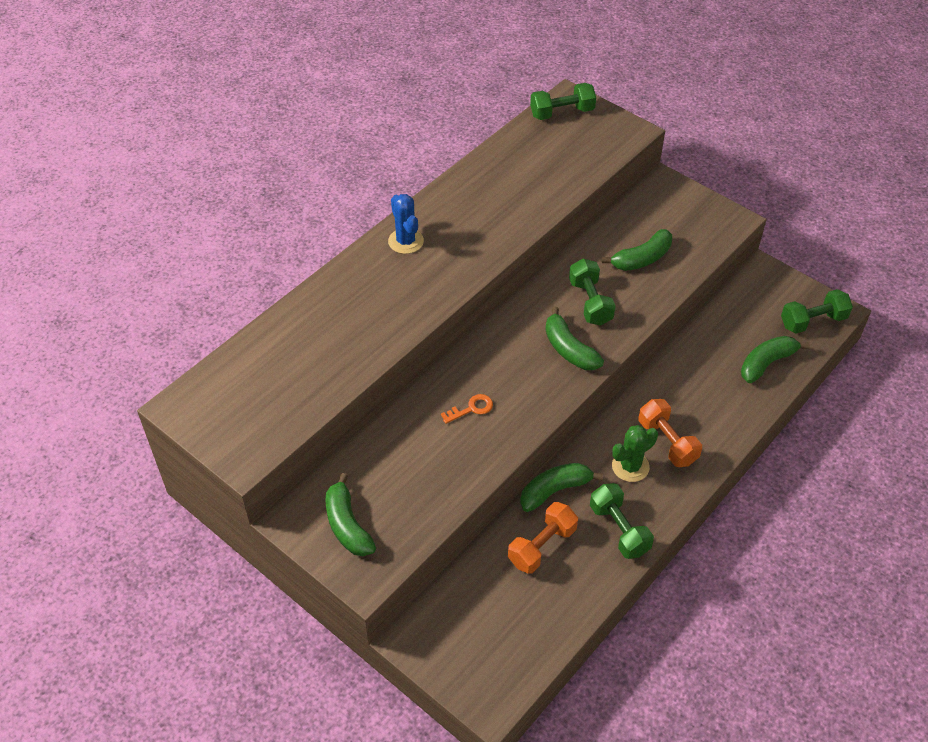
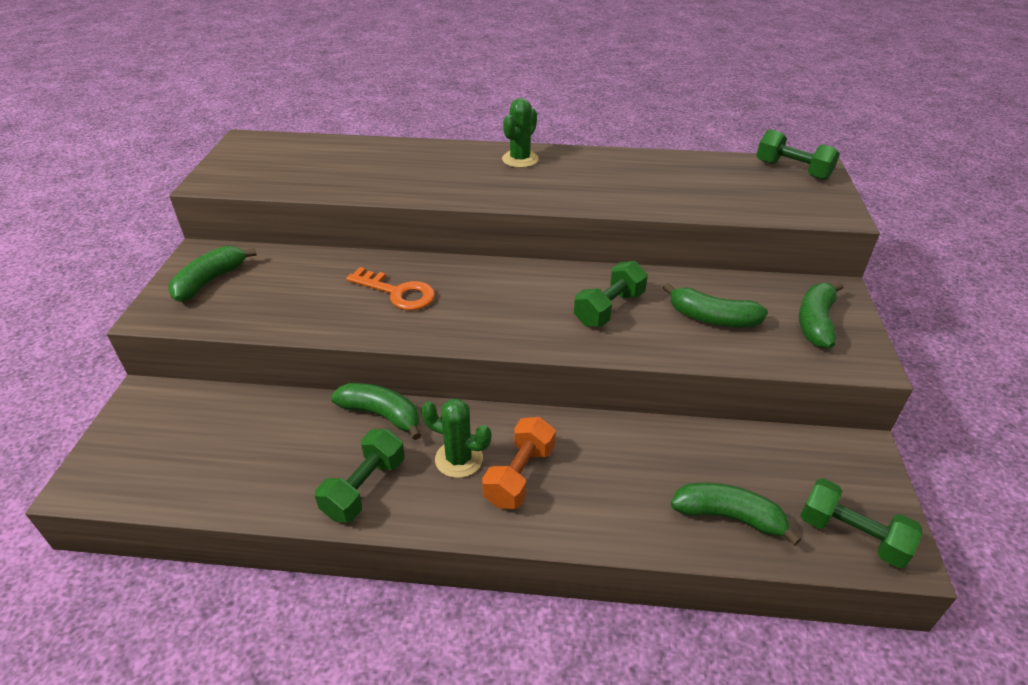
camera: 55 degrees right, 10 degrees down
(406, 241) = (520, 159): blue cactus -> green cactus
(471, 409) = (397, 292): orange key -> orange key, size x1.63
(542, 546) = (303, 436): orange dumbbell -> none
(569, 349) = (532, 320): green banana -> green banana (815, 322)

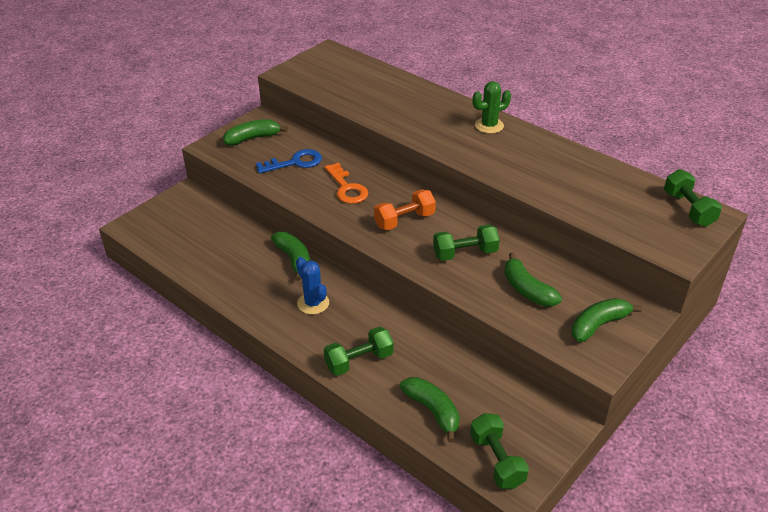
camera: 35 degrees right, 0 degrees up
(299, 289) = (294, 162): none -> blue key
(364, 488) = (252, 293): green dumbbell -> green dumbbell (359, 361)
(459, 459) = (313, 303): green cactus -> blue cactus
(519, 475) = (337, 328): orange dumbbell -> orange dumbbell (404, 220)

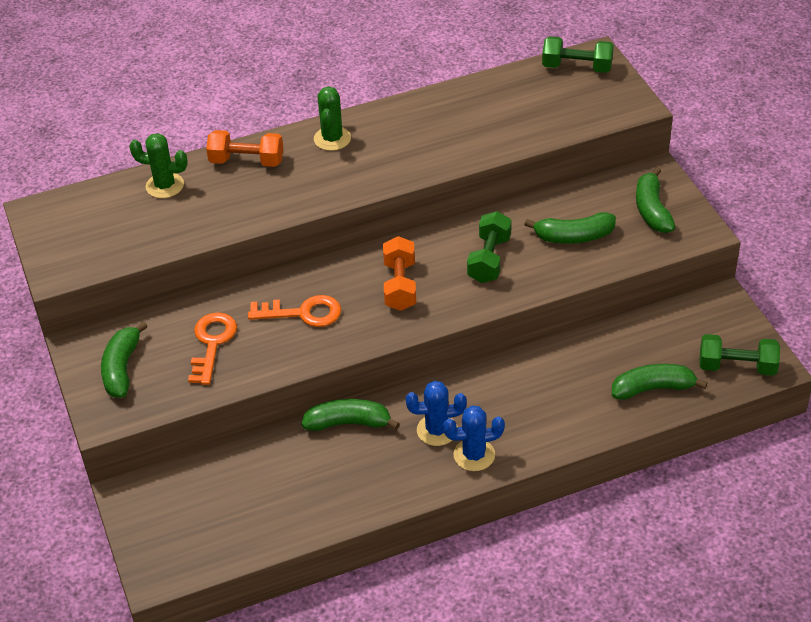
camera: 60 degrees left, 5 degrees up
(294, 162) = (212, 344): blue key -> orange key
(301, 330) = (474, 455): none -> blue cactus
(359, 361) = (551, 421): green dumbbell -> none
(386, 81) = (165, 186): none -> green cactus
(435, 101) = (247, 161): none -> orange dumbbell

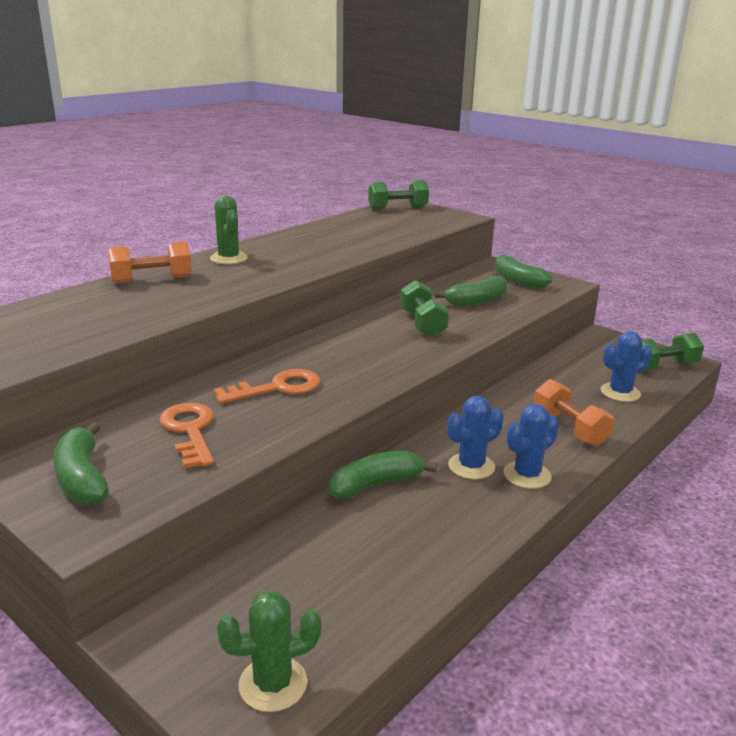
camera: 30 degrees left, 20 degrees down
(165, 186) = (68, 304): green cactus -> green cactus (273, 684)
(400, 285) = (359, 352): orange dumbbell -> orange dumbbell (569, 428)
(653, 388) = (620, 392): green banana -> blue cactus

